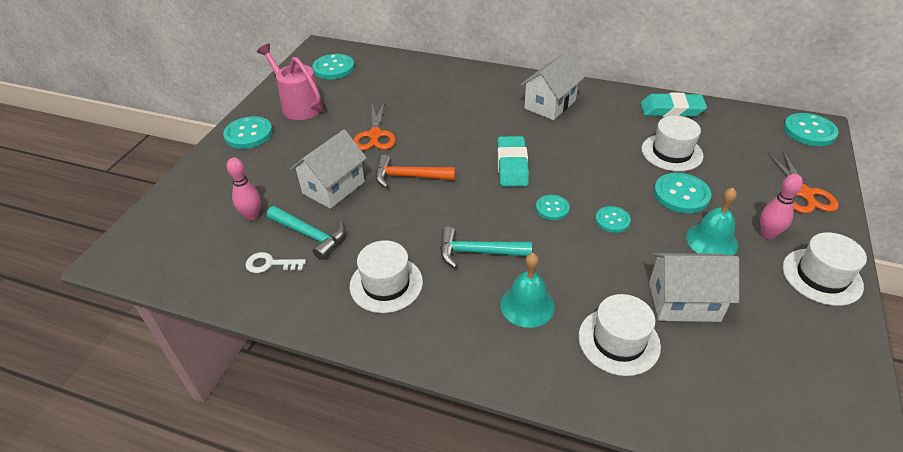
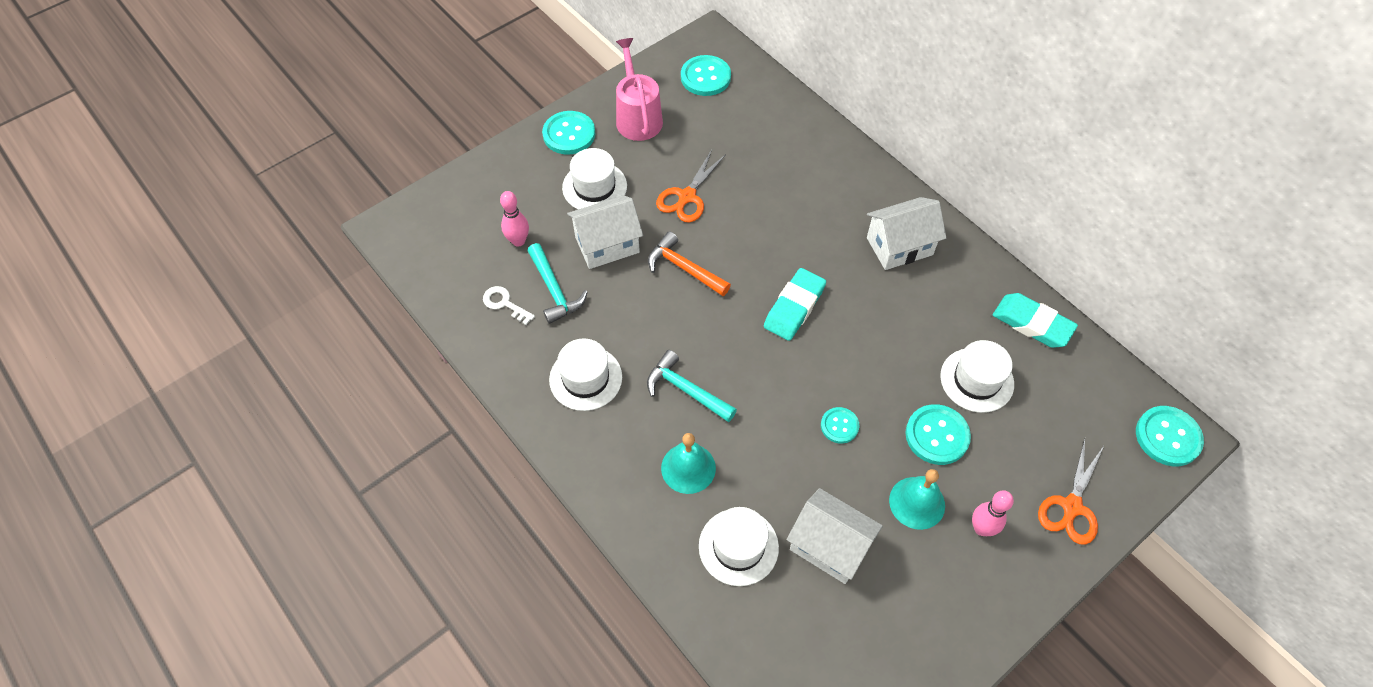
camera: 30 degrees right, 15 degrees up
(552, 208) = (792, 380): turquoise button -> none
(821, 276) = (988, 600): white hat -> white hat (594, 187)

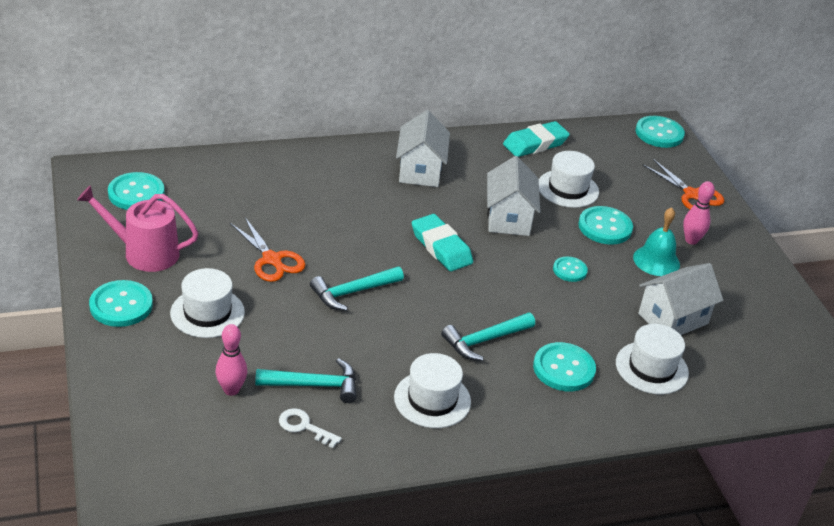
camera: 70 degrees left, 20 degrees down
(504, 304) = (304, 427): white key -> white key turned 60 degrees clockwise
(607, 245) = (287, 330): white house -> white house (508, 218)
(684, 268) = (353, 292): orange hammer -> turquoise hammer
(688, 468) = (563, 369): turquoise bell -> turquoise button

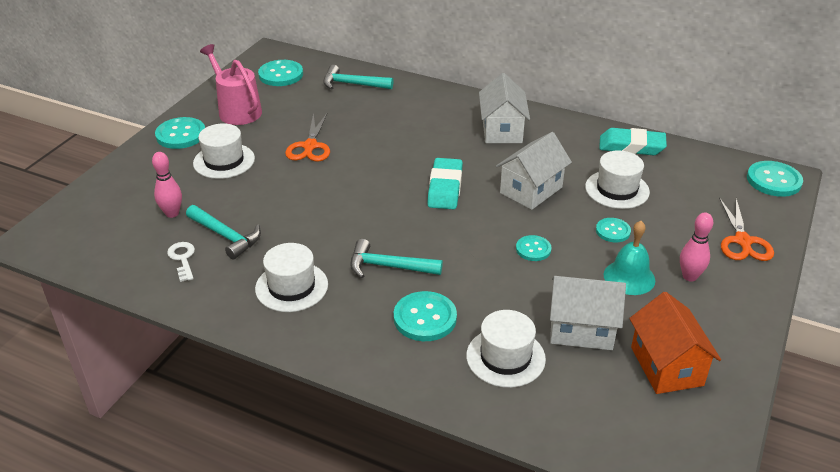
camera: 45 degrees right, 0 degrees up
(353, 292) = (336, 190): turquoise hammer -> turquoise hammer (353, 84)
(420, 170) = (502, 130): white house -> white house turned 45 degrees counterclockwise
(605, 227) = (613, 231): turquoise button -> turquoise button, size x0.61
(750, 317) = (666, 366): none -> orange house

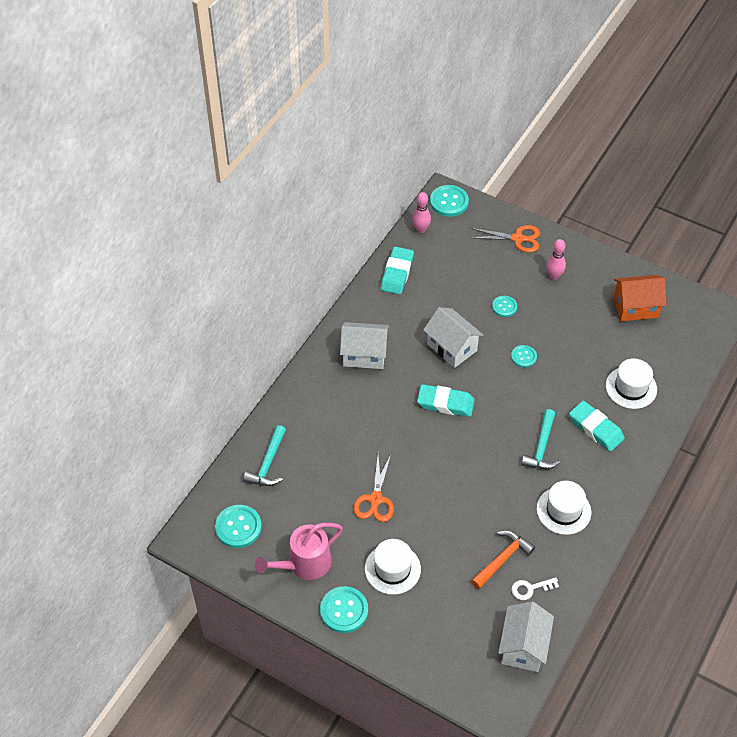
camera: 85 degrees left, 15 degrees up
(172, 213) = (469, 603): pink bowling pin -> pink bowling pin (420, 229)
(226, 236) = (502, 559): turquoise hammer -> orange hammer
(310, 146) = (375, 499): orange scissors -> orange scissors turned 90 degrees clockwise
(425, 318) = (596, 428): turquoise button -> turquoise eraser
(581, 329) = (605, 343): white house -> white house (523, 646)
(617, 189) = (454, 294): white hat -> none
(629, 277) = (554, 308): turquoise bell -> none

